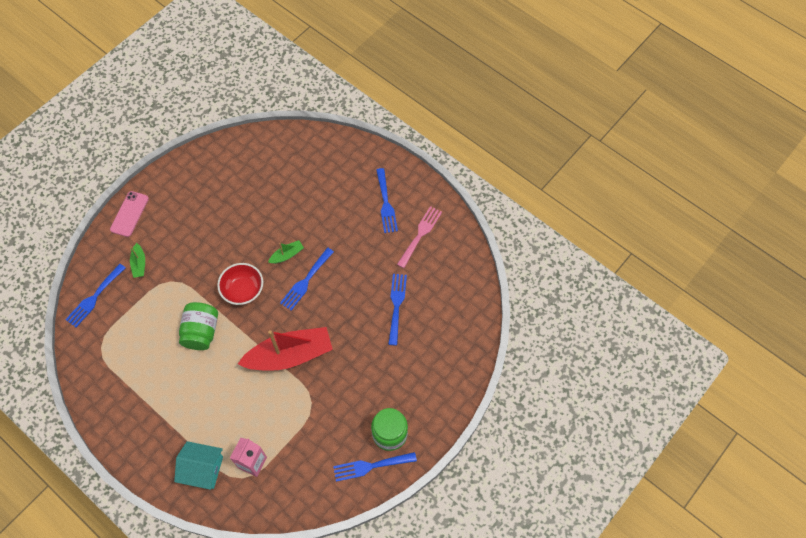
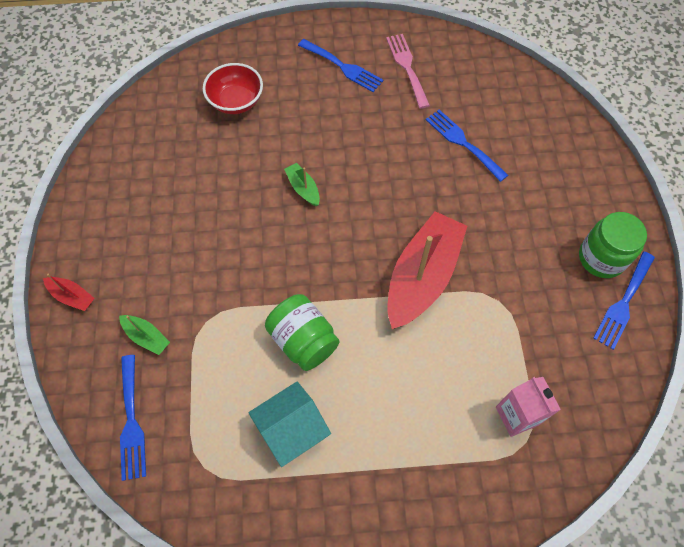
camera: 45 degrees left, 0 degrees up
(129, 214) = (72, 296): pink phone -> red boat
(203, 469) = (477, 477): turquoise house -> turquoise house (291, 429)
(243, 290) = (298, 260): red bowl -> red bowl (236, 101)
(287, 255) = (303, 188): green boat -> green boat turned 45 degrees counterclockwise
(306, 281) = (352, 195): blue fork -> none

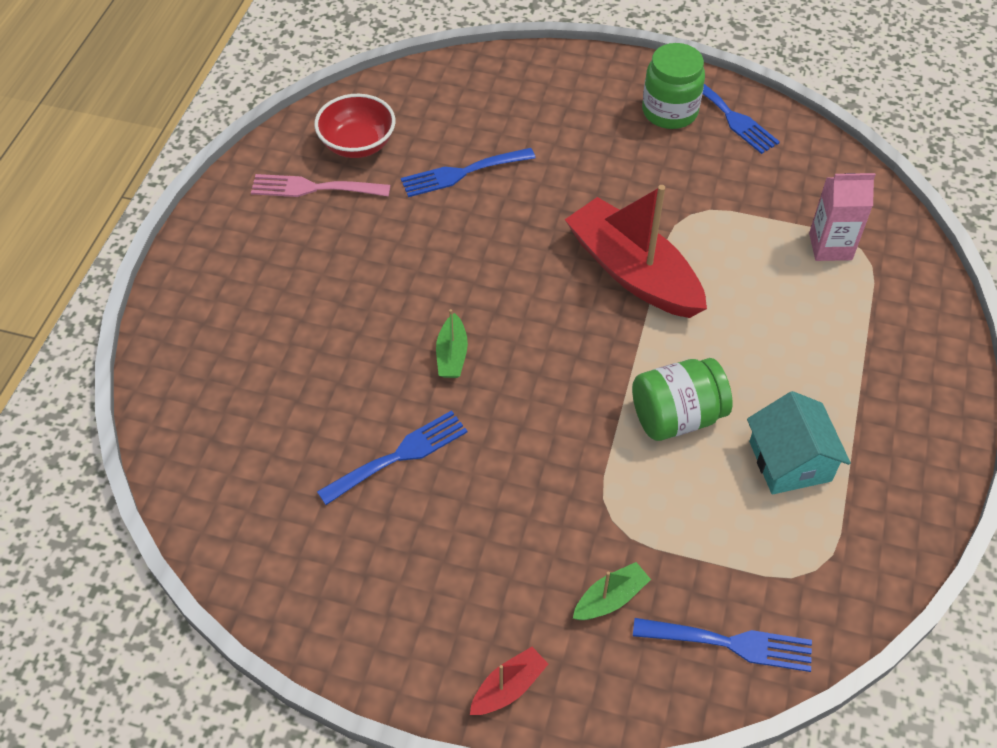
camera: 70 degrees left, 10 degrees down
(236, 101) = (261, 394): red bowl -> red bowl (357, 144)
(303, 188) = (452, 355): green boat -> green boat turned 75 degrees counterclockwise
(343, 67) = (272, 254): blue fork -> blue fork (399, 456)

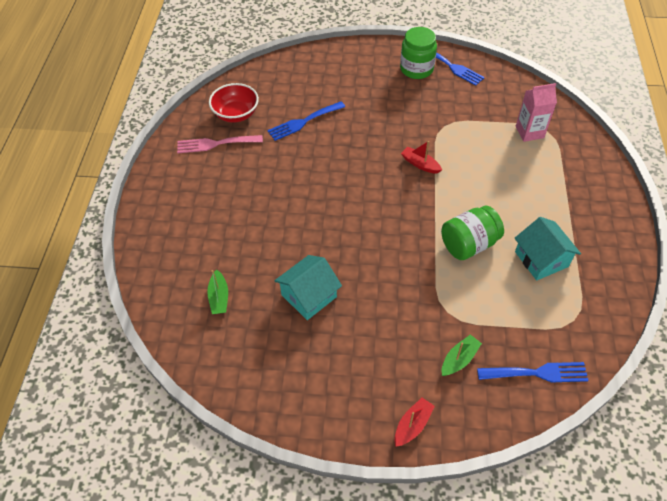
camera: 10 degrees left, 0 degrees up
(399, 456) = (309, 296): blue fork -> turquoise house
(452, 355) = (325, 230): green boat -> green boat (219, 297)
(633, 272) = (420, 164): red boat -> red boat, size x0.43

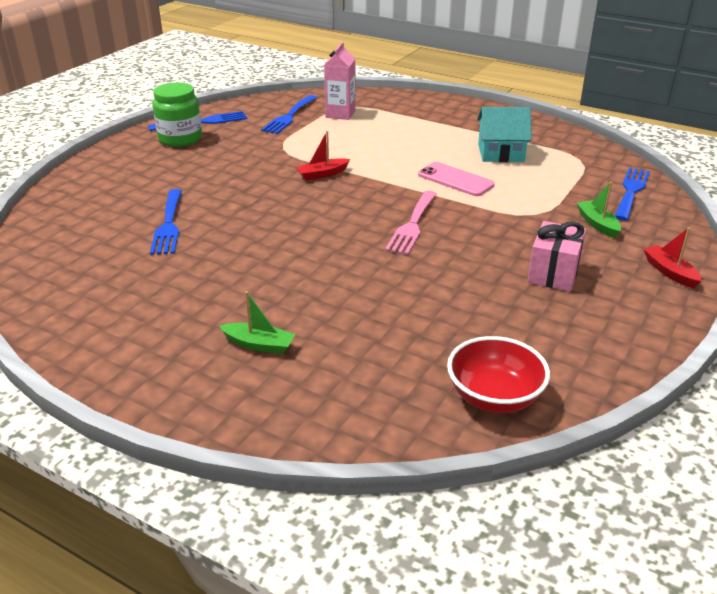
camera: 65 degrees left, 20 degrees down
(215, 144) = (119, 302): pink fork -> pink fork (412, 225)
(219, 297) = (409, 367): green boat -> green boat (259, 345)
(236, 114) = (84, 271): red bowl -> red bowl (494, 397)
(309, 296) = (456, 293): turquoise house -> none
(365, 346) = (553, 273): none -> pink gift
(468, 244) = (455, 180): green jar -> pink phone
(499, 105) = (289, 116): none -> blue fork

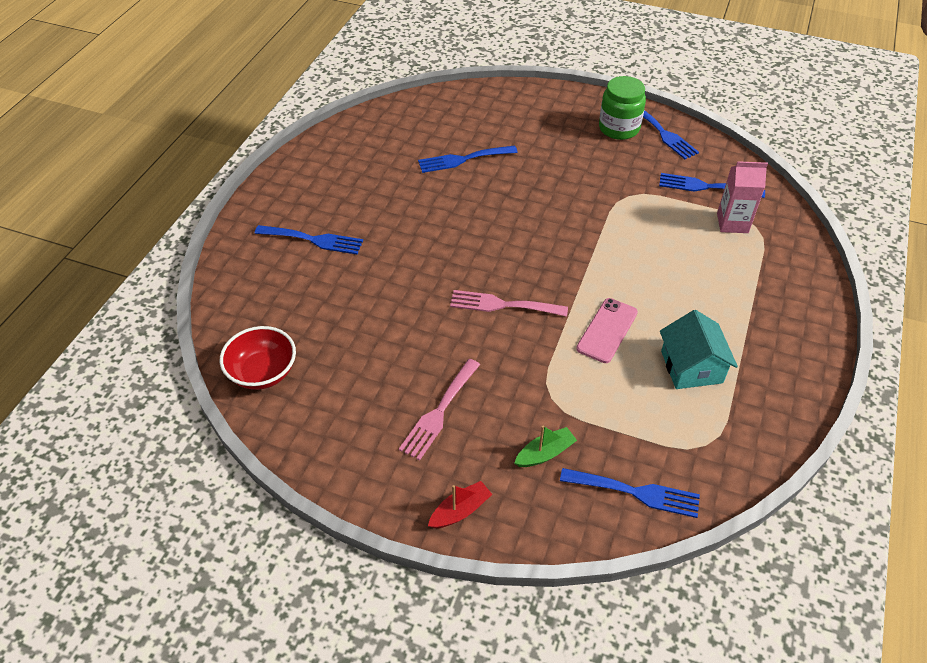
camera: 80 degrees right, 15 degrees up
(259, 345) = (313, 240): green boat -> blue fork
(322, 174) = (582, 231): red boat -> none
(553, 273) = (439, 412): pink gift -> pink fork

